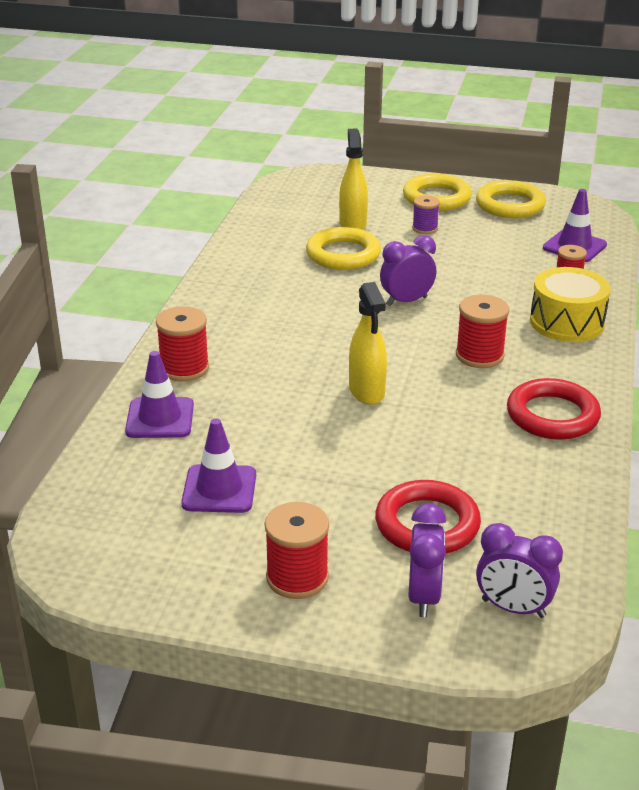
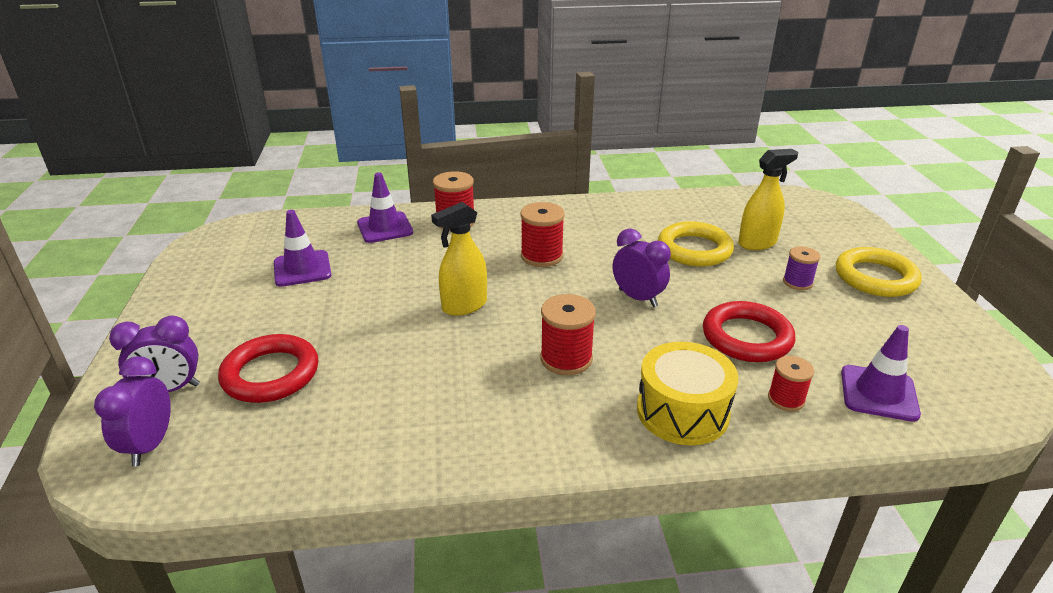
camera: 70 degrees right, 0 degrees up
(297, 578) = (196, 323): red spool -> red spool (541, 256)
(510, 205) = (925, 328): yellow ring -> none
(552, 415) = (476, 427): red ring -> red ring (746, 337)

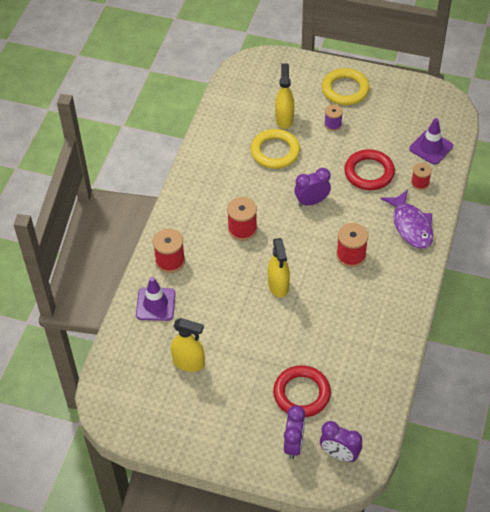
camera: 65 degrees left, 20 degrees up
(302, 269) = (189, 363): purple traffic cone -> yellow spray bottle
(682, 411) = (411, 226): yellow drum -> purple fish

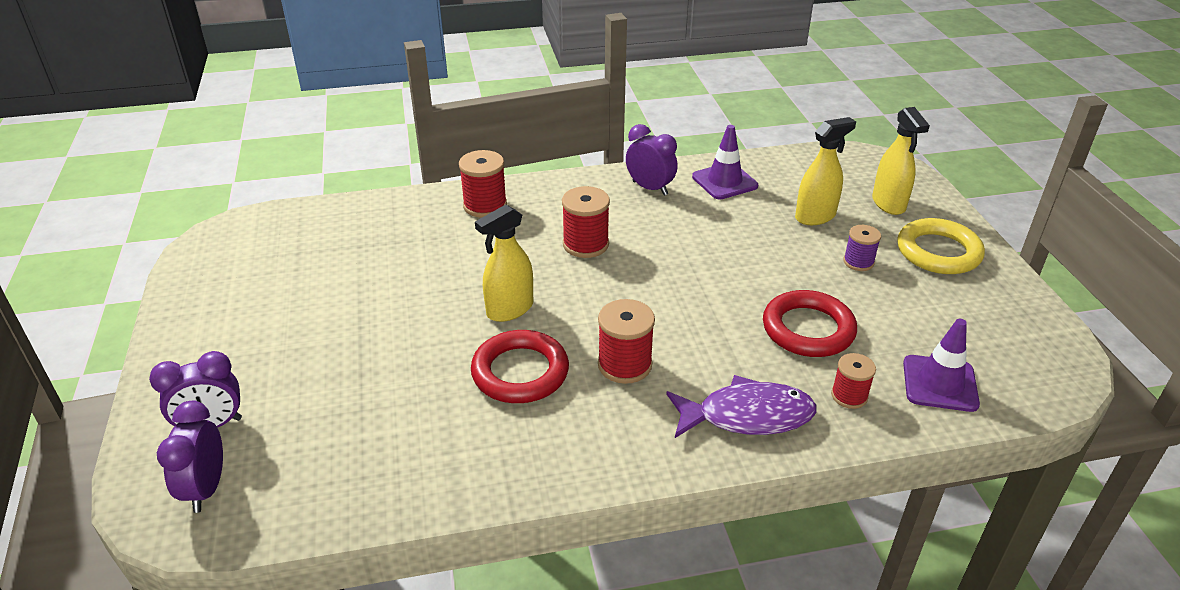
camera: 60 degrees right, 15 degrees down
(155, 304) = (407, 217): purple traffic cone -> purple traffic cone (724, 181)
(189, 363) = (324, 274): yellow spray bottle -> yellow spray bottle (888, 204)
(275, 151) = (749, 227): yellow ring -> none
(301, 393) = (316, 401): red ring -> red ring (520, 372)
(312, 201) = (693, 290): purple clock -> purple clock (650, 188)
(411, 226) = (747, 416): purple fish -> purple fish turned 135 degrees counterclockwise

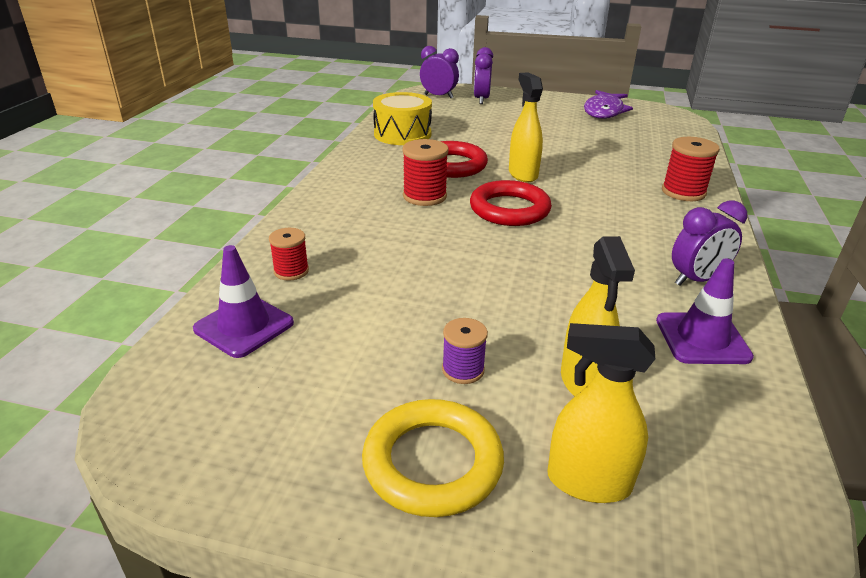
camera: 115 degrees right, 5 degrees down
(433, 461) = (402, 134): none -> yellow drum
(585, 244) = (596, 219): red spool -> none
(747, 416) = (326, 223): purple fish -> purple fish (604, 111)
(808, 329) = (386, 285): red ring -> red ring (509, 209)

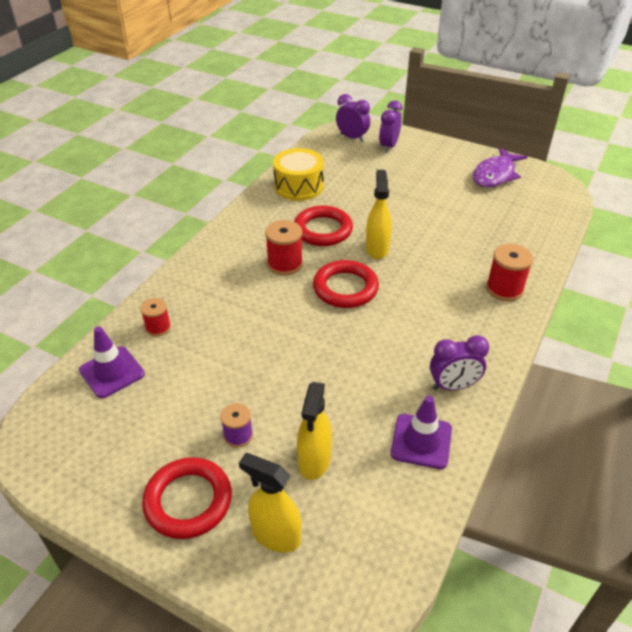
camera: 15 degrees right, 10 degrees up
(432, 462) = (188, 501): yellow ring -> red ring

